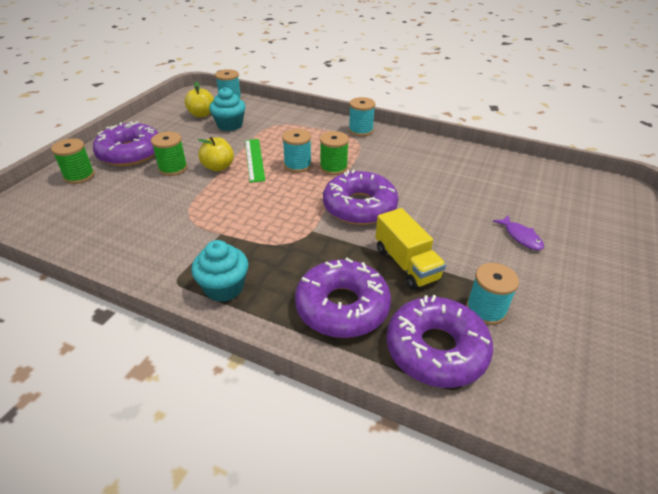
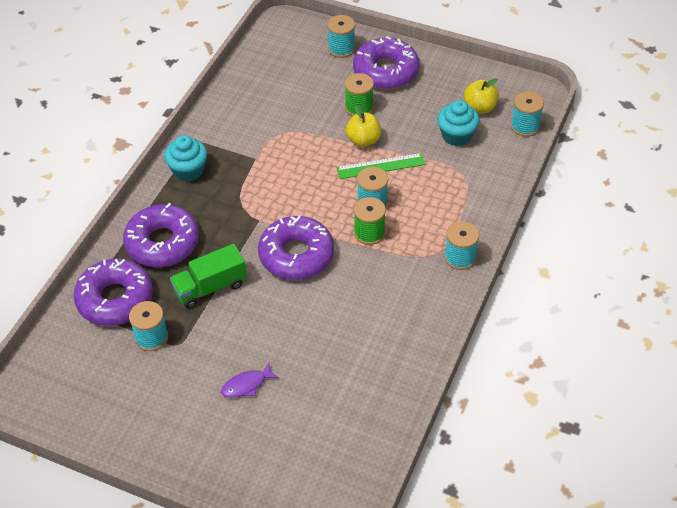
camera: 90 degrees right, 10 degrees up
(79, 176) = (341, 49): green spool -> turquoise spool
(406, 264) = (210, 287): yellow truck -> green truck

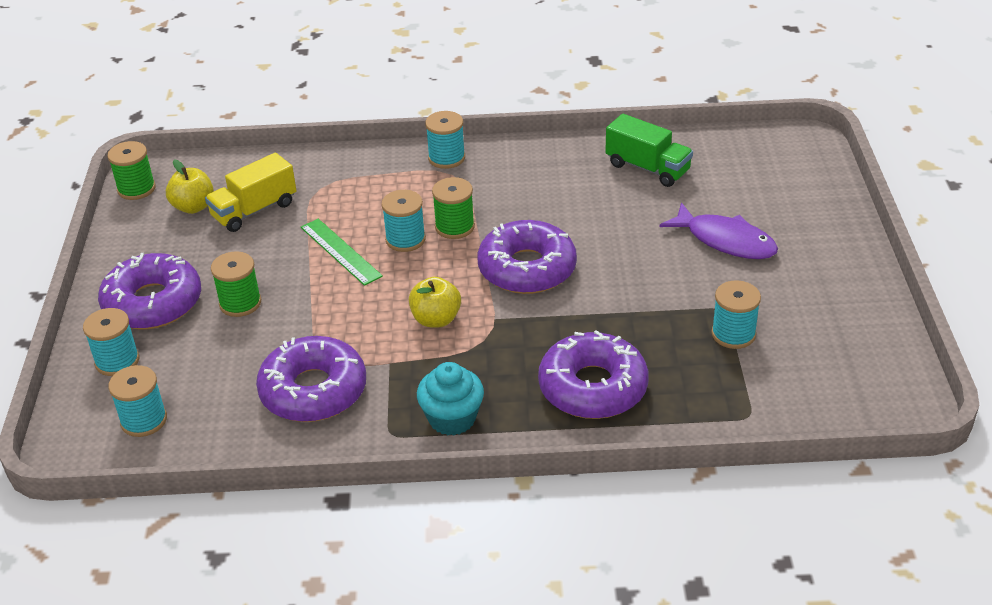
camera: 115 degrees left, 10 degrees down
(115, 299) = (709, 390): purple donut -> purple donut (313, 390)
(210, 287) = (626, 317): green truck -> green truck (647, 168)
(246, 385) = (725, 241): purple fish -> purple fish, size x1.73
(363, 140) = (302, 279): yellow apple -> yellow apple (436, 319)
(456, 136) = (254, 210): turquoise cupcake -> yellow truck
(519, 85) = (136, 189): none -> green spool
(525, 126) = (212, 167): turquoise spool -> turquoise spool (144, 420)

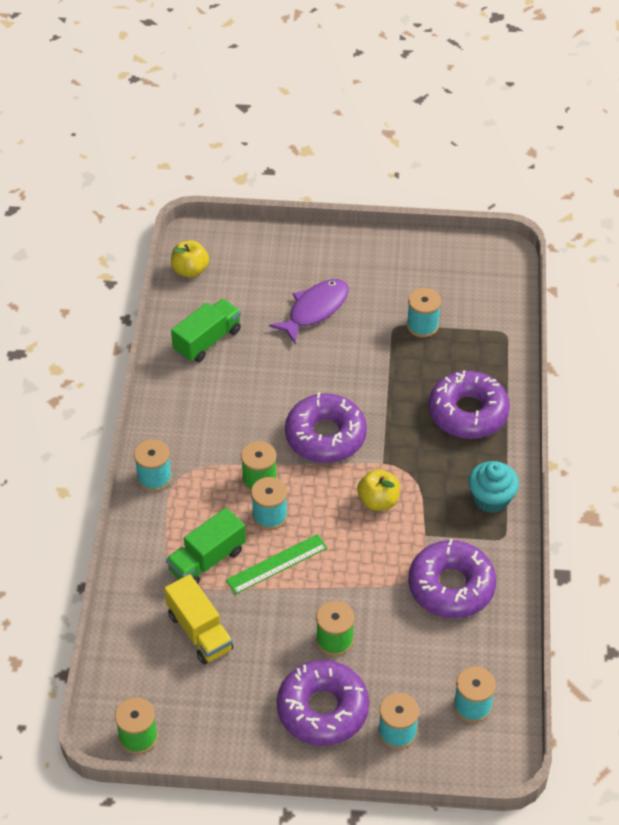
camera: 85 degrees left, 10 degrees up
(193, 207) = (181, 683): yellow apple -> yellow apple (190, 270)
(343, 204) = (207, 560): none -> green truck

